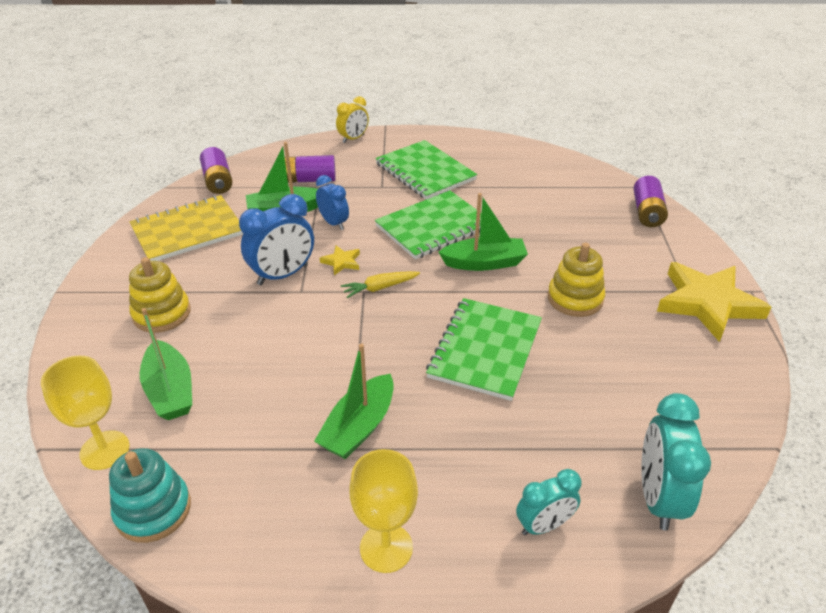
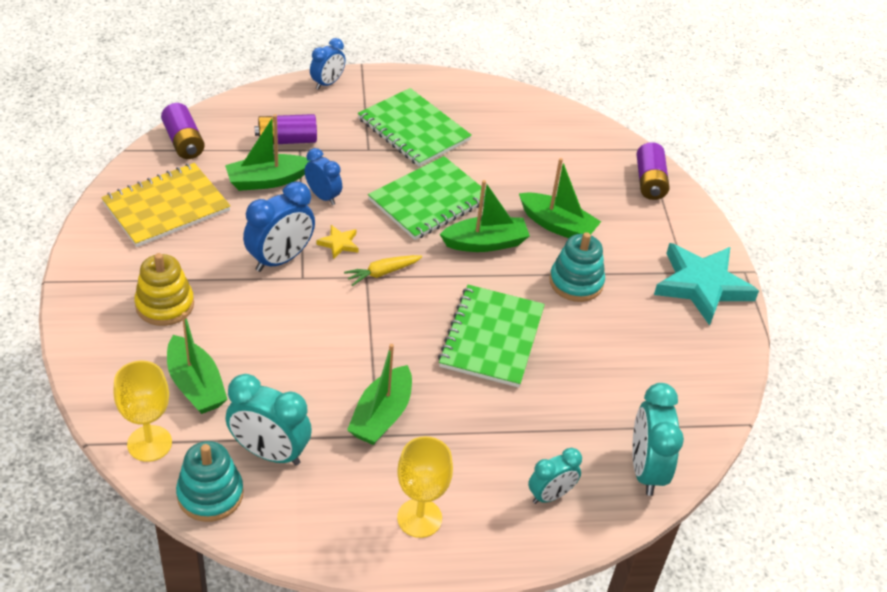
camera: 10 degrees left, 5 degrees up
(230, 464) = (269, 452): none -> turquoise clock
(353, 139) = (327, 83): yellow clock -> blue clock
(556, 248) = (557, 225): none -> green boat
(575, 299) = (576, 282): yellow stacking toy -> turquoise stacking toy
(707, 303) = (702, 286): yellow star -> turquoise star

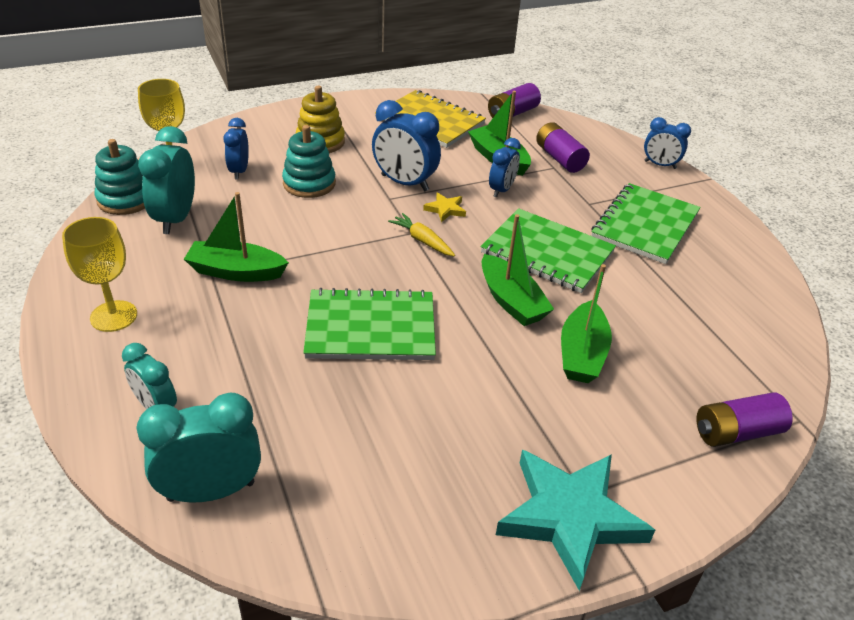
camera: 75 degrees right, 5 degrees down
(195, 385) = (239, 171): green boat -> blue clock
(576, 282) = (495, 383): turquoise stacking toy -> turquoise stacking toy (309, 183)

